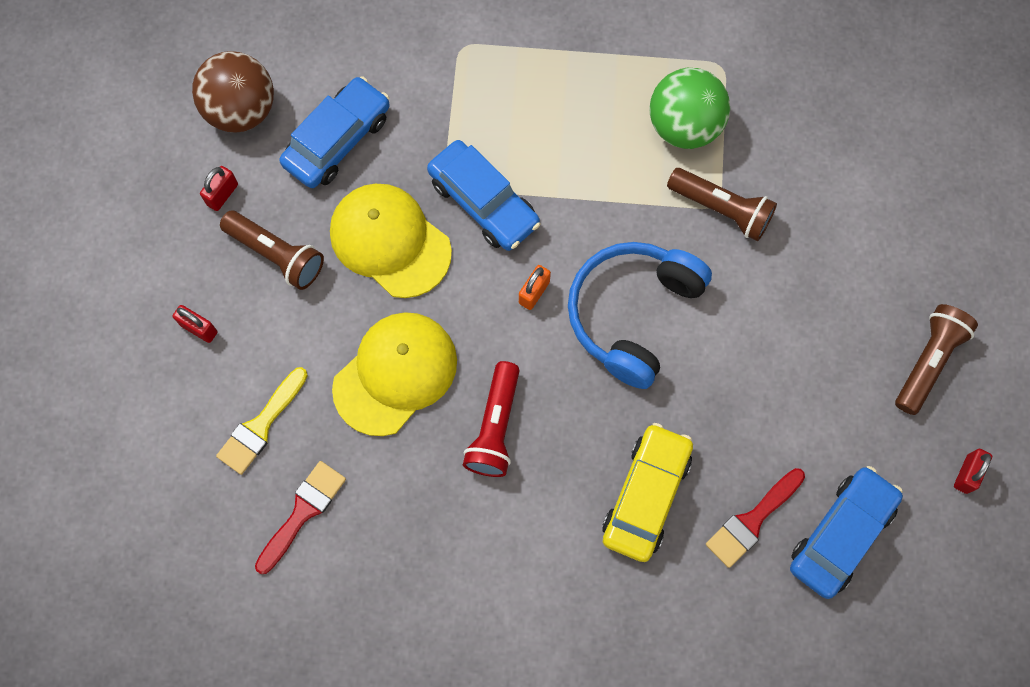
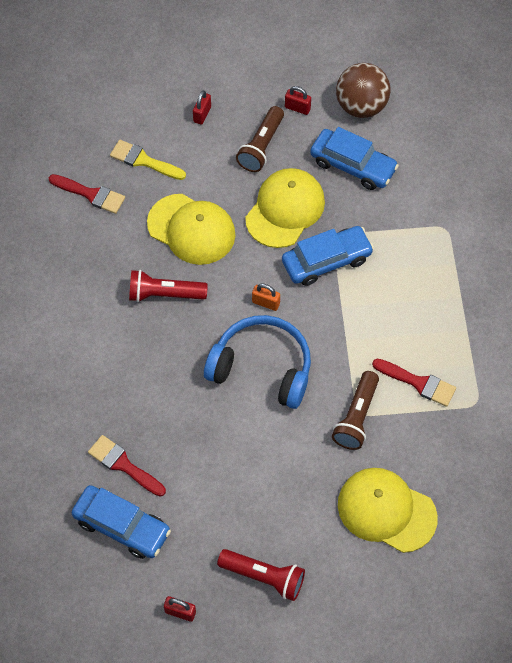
camera: 80 degrees right, 10 degrees down
(483, 202) = (326, 261): blue car -> blue car turned 150 degrees counterclockwise
(646, 495) = (131, 394): yellow car -> none
(684, 126) = (418, 383): green ball -> red brush
(854, 199) = (386, 510): none -> yellow cap
(928, 362) = (264, 577): brown flashlight -> red flashlight

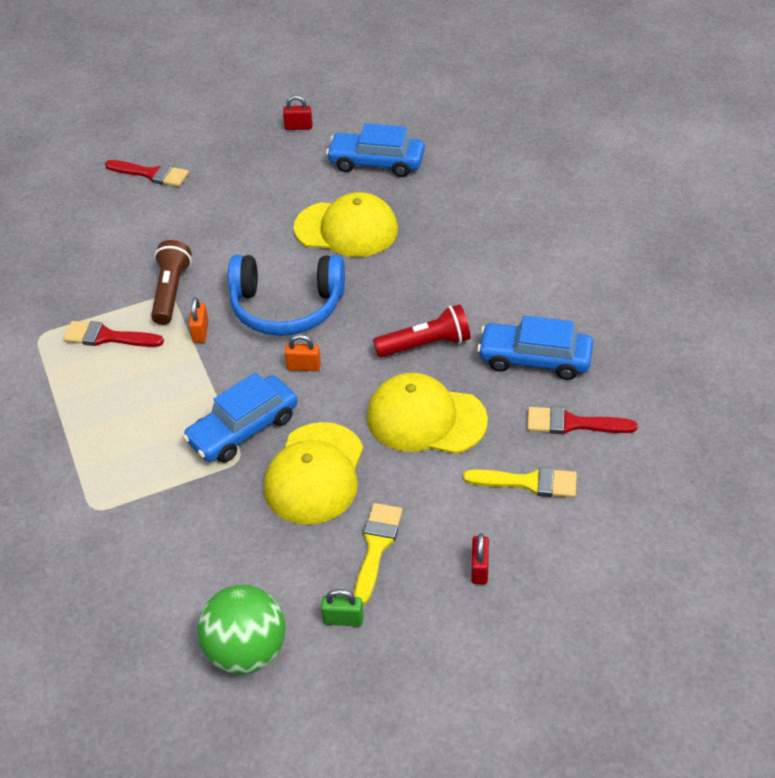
camera: 165 degrees right, 15 degrees down
(123, 465) = (397, 201): red brush -> red brush (151, 174)
(261, 146) = (376, 547): brown flashlight -> yellow brush
(264, 577) = (232, 162): red flashlight -> none
(297, 108) = (343, 619): red padlock -> green padlock
(339, 364) = (200, 332): none -> orange padlock
(352, 165) = (238, 557): blue car -> blue car (534, 359)
(361, 106) = (246, 651): brown ball -> green ball
(386, 510) = (125, 230): yellow cap -> yellow cap (346, 229)

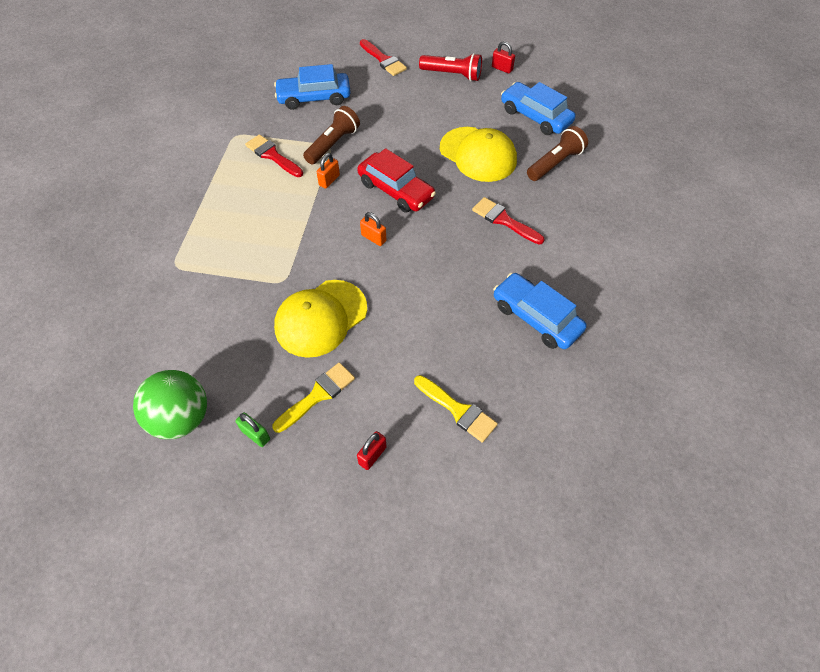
camera: 30 degrees right, 10 degrees up
(243, 429) = (302, 261): blue car -> blue car (314, 98)
(287, 307) = (396, 190): blue headphones -> red car
(425, 345) = (466, 265): red flashlight -> red flashlight (452, 75)
(426, 418) = (424, 320): yellow cap -> none
(435, 201) = (555, 163): none -> brown flashlight
(572, 423) = (526, 383): red brush -> red brush (504, 220)

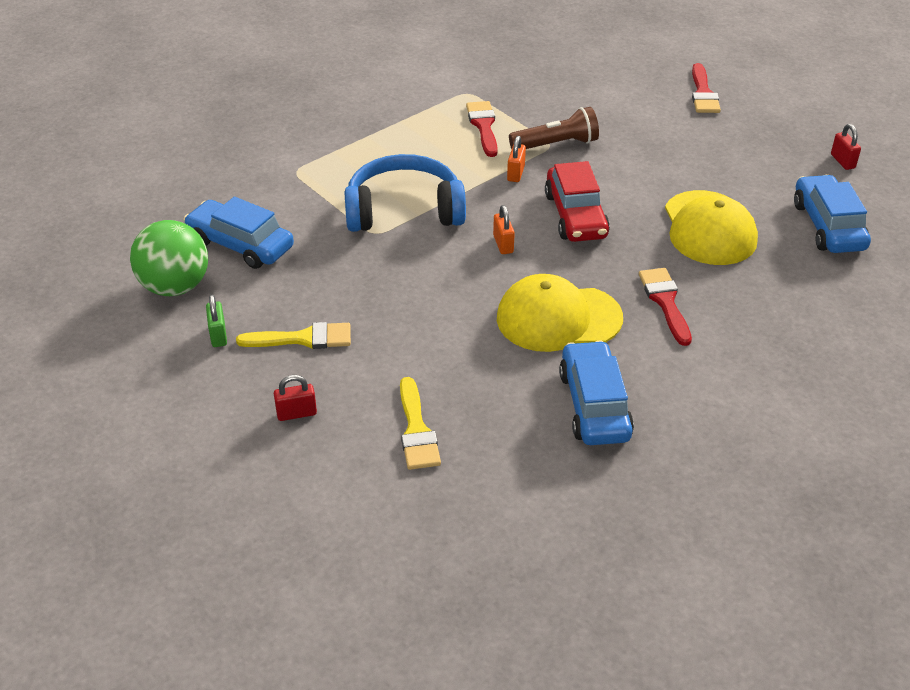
camera: 40 degrees right, 15 degrees down
(285, 251) = (404, 210): none -> blue headphones
(314, 98) = (584, 95): blue car -> blue car (240, 244)
(321, 318) = (375, 281): yellow cap -> yellow cap (558, 318)
(329, 180) = (516, 173): orange padlock -> orange padlock turned 60 degrees counterclockwise
(452, 75) = (770, 141): red flashlight -> none
(555, 163) = (796, 281): brown flashlight -> none

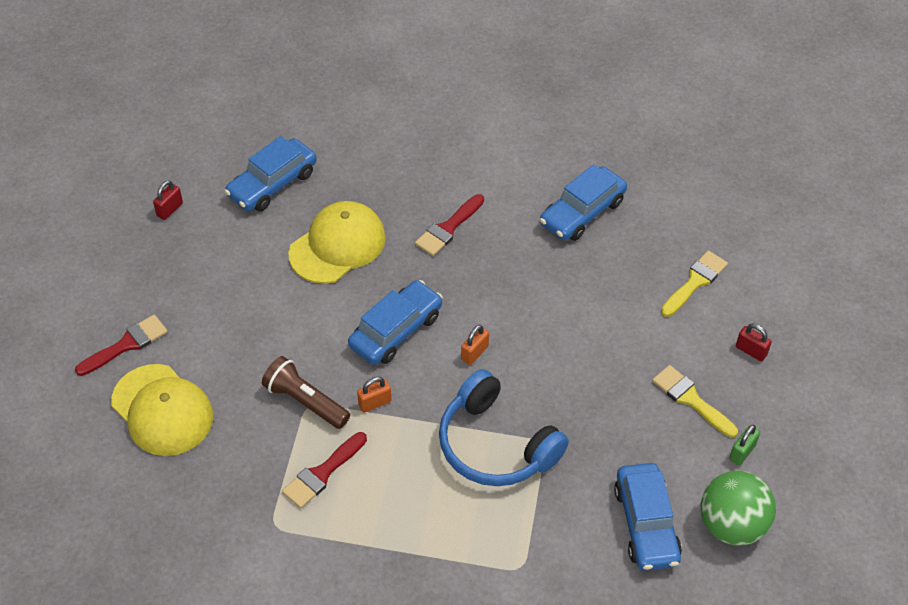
camera: 130 degrees left, 10 degrees up
(558, 318) = (522, 273): yellow cap -> yellow cap (162, 410)
(575, 215) = (396, 330): red car -> blue car

